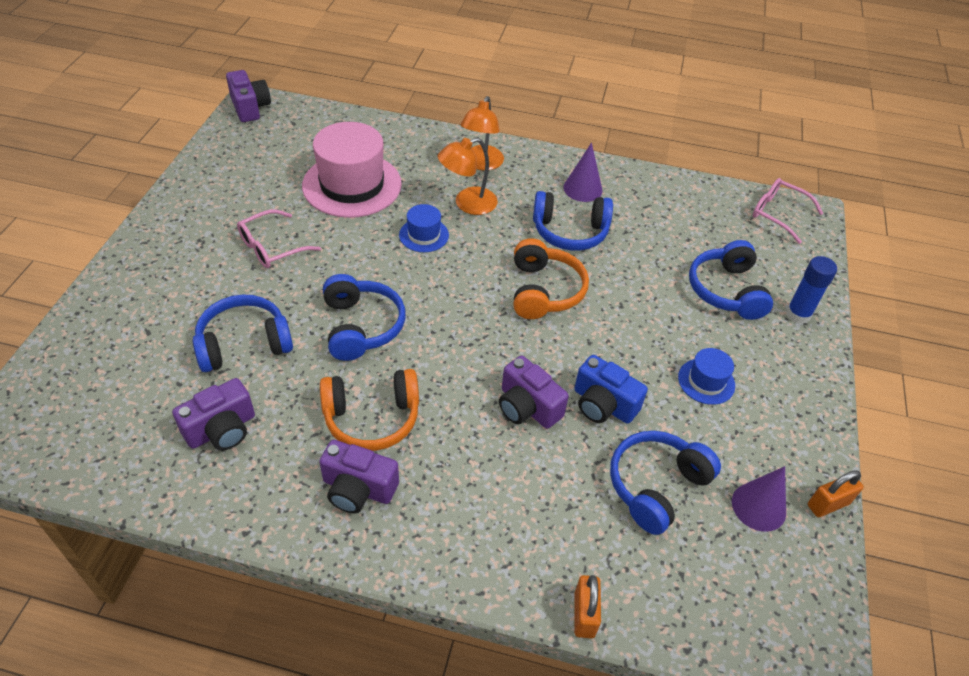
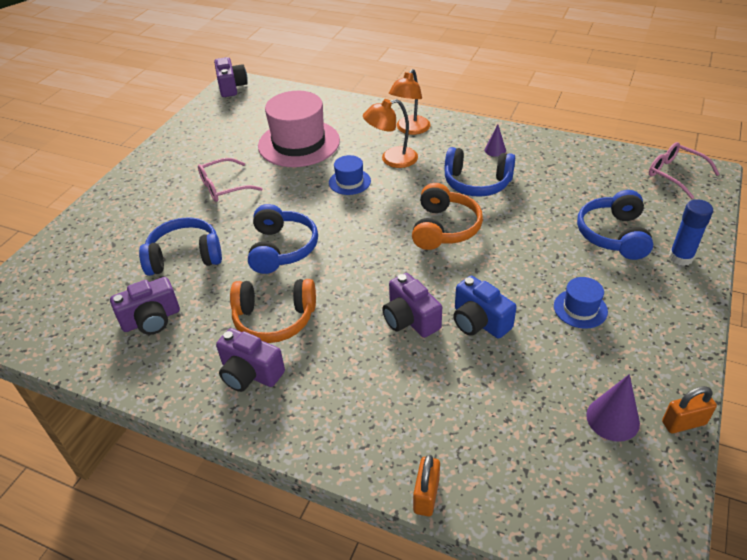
camera: 15 degrees right, 5 degrees down
(583, 189) = (495, 150): purple cone -> purple cone, size x0.62
(656, 486) = (515, 393): blue headphones -> none

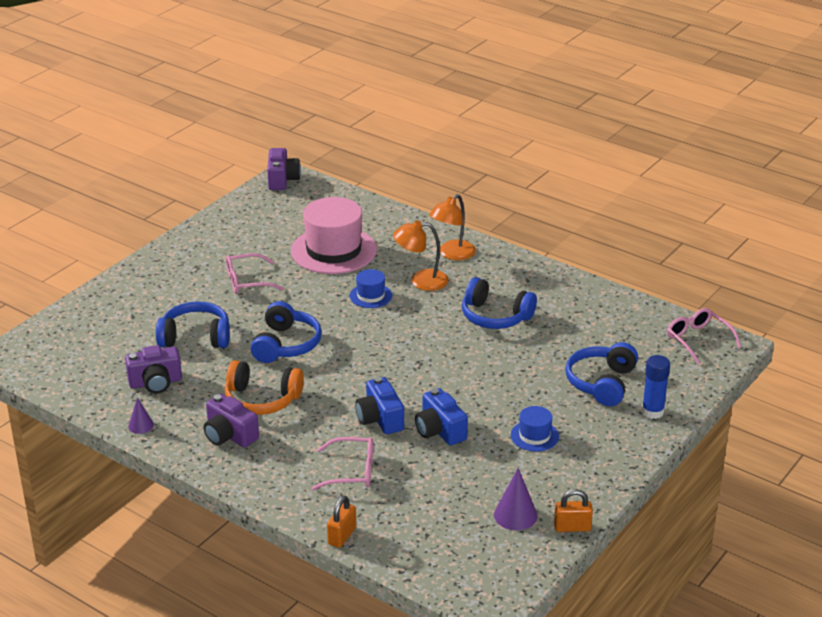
camera: 10 degrees right, 10 degrees down
(404, 395) = (352, 471): none -> pink glasses
(410, 319) = (380, 419): purple camera -> blue camera
(444, 228) = (444, 352): orange headphones -> none
(495, 150) = (529, 288): purple cone -> purple cone (141, 425)

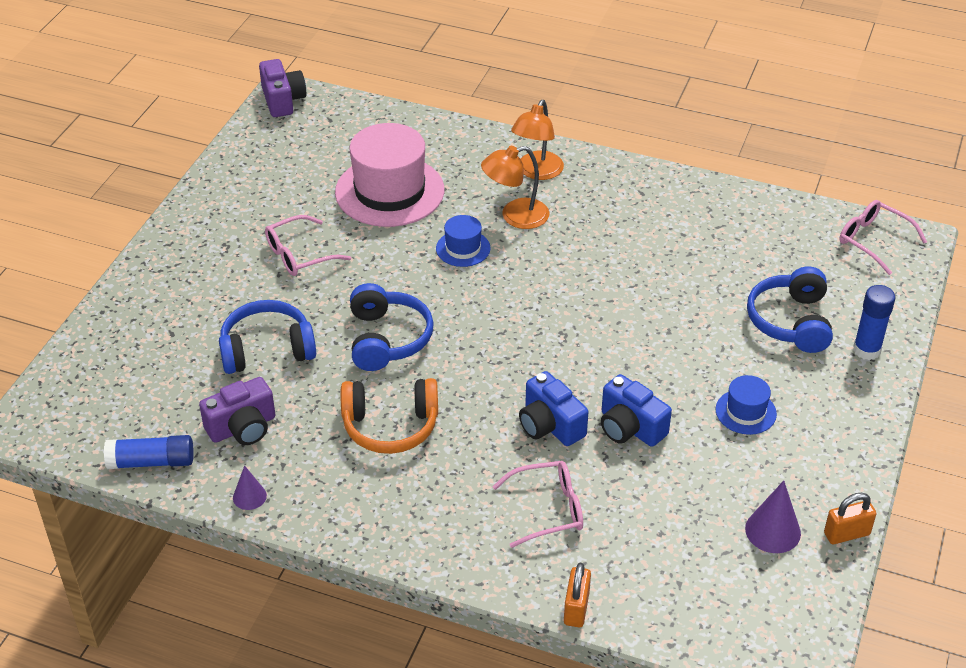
camera: 15 degrees left, 10 degrees up
(82, 393) = (151, 462): none -> blue glue stick
(229, 435) = (371, 488): purple camera -> none
(495, 316) = (626, 251): blue headphones -> none

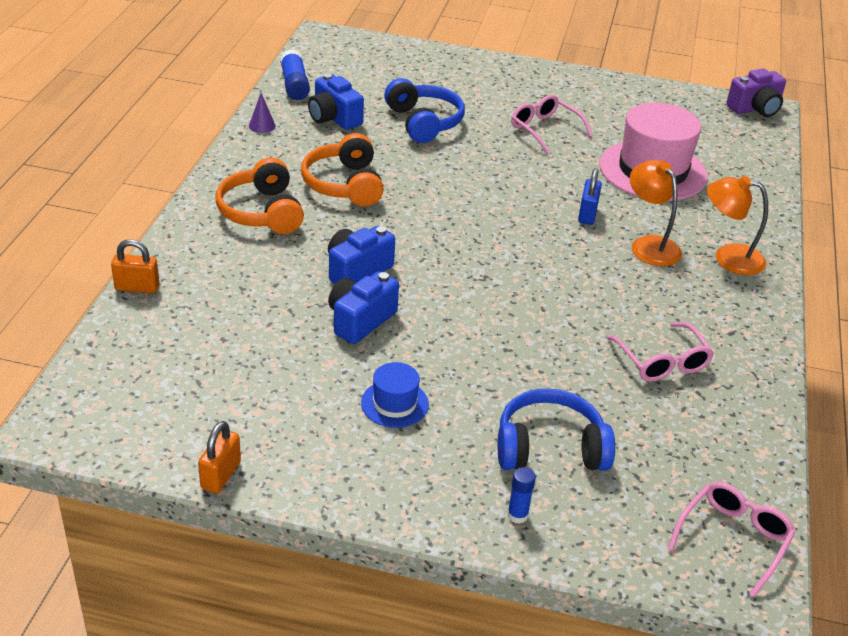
camera: 80 degrees right, 5 degrees down
(242, 427) = (334, 118): purple camera -> blue camera
(387, 339) = (450, 178): blue headphones -> none
(439, 499) = (261, 212): none -> orange headphones
(463, 248) = (587, 214): blue hat -> blue padlock
(548, 509) = (252, 270): pink glasses -> pink glasses (662, 361)
(773, 531) = (225, 417): purple cone -> none
(846, 534) = (221, 475): orange padlock -> orange padlock turned 45 degrees clockwise
(866, 350) = (517, 515): blue glue stick -> blue glue stick, size x0.61

